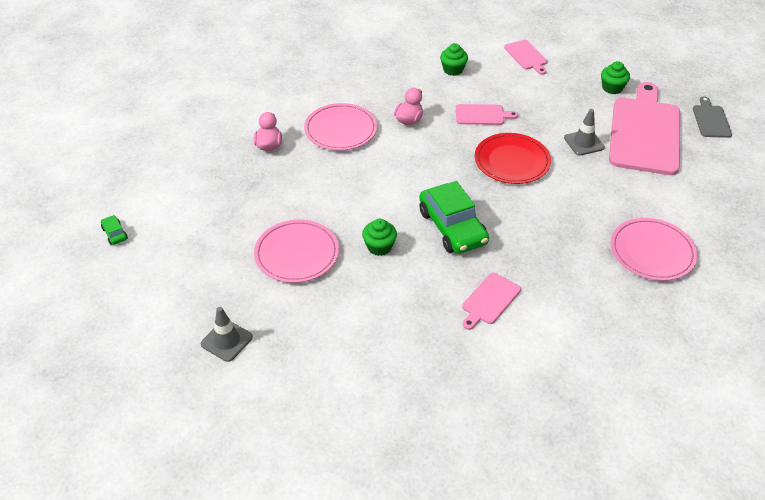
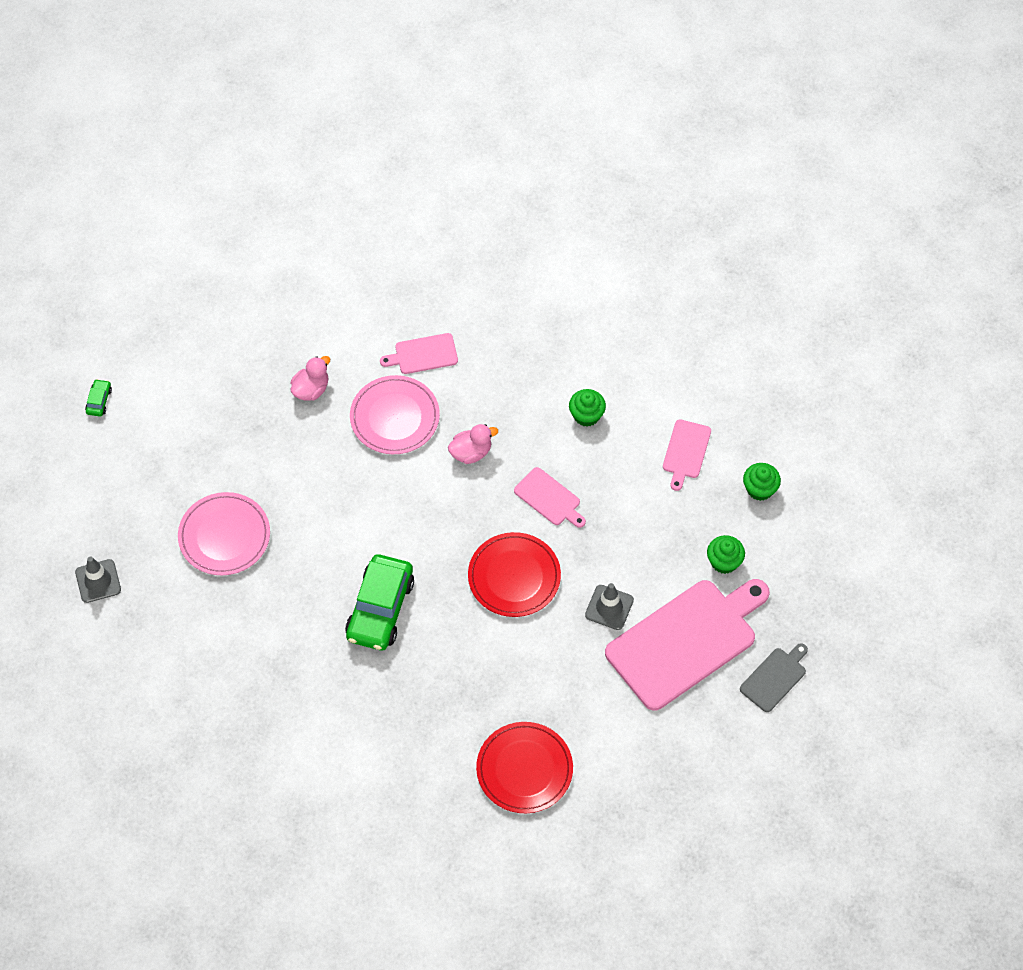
camera: 40 degrees right, 15 degrees up
(379, 247) = (298, 581): green cupcake -> green cupcake (760, 489)
(489, 300) = (333, 705): pink cutting board -> pink cutting board (423, 354)
(652, 252) = (524, 769): pink plate -> red plate

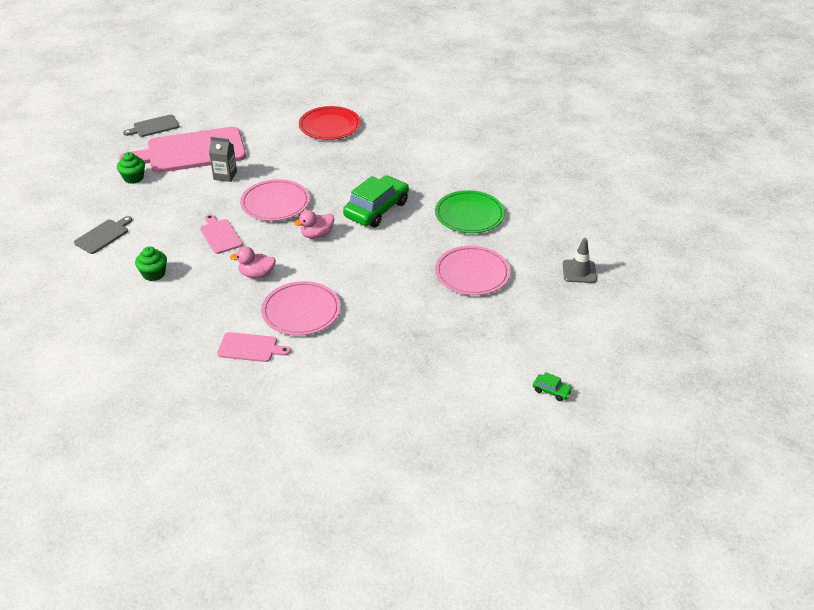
camera: 160 degrees left, 20 degrees down
(99, 401) = (551, 391): green car -> green car turned 90 degrees counterclockwise
(257, 639) = (469, 215): none -> green plate
(311, 389) = (359, 348): pink duck -> pink duck (317, 235)
(514, 577) = (275, 203): red plate -> pink plate
(609, 607) = (225, 175): grey traffic cone -> grey carton
(686, 452) = (103, 235): pink cutting board -> grey cutting board
(760, 489) = (74, 205): green cupcake -> none

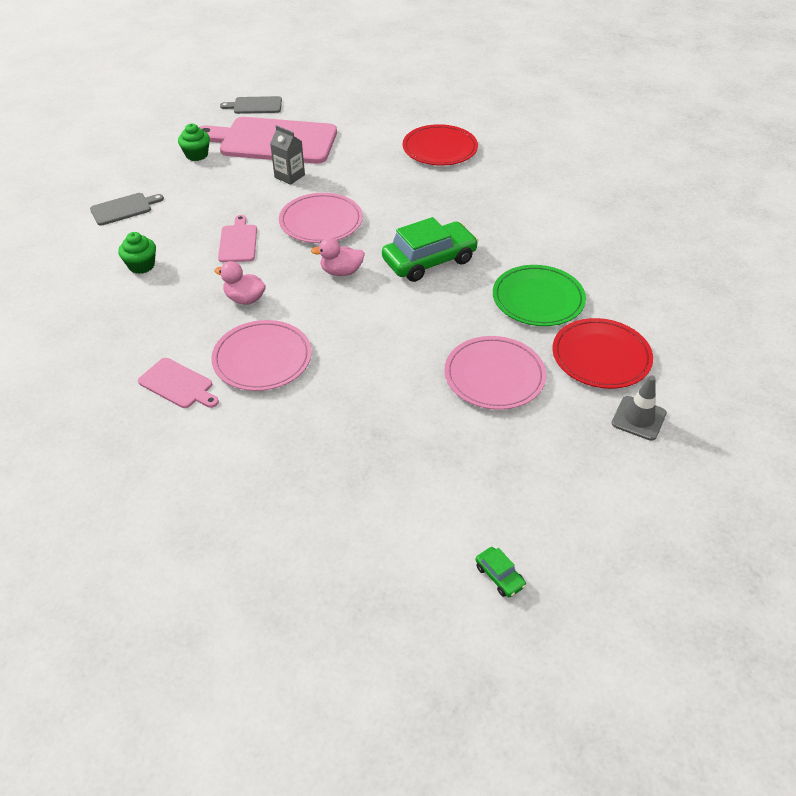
camera: 25 degrees right, 5 degrees up
(533, 240) = (601, 356): none -> red plate

